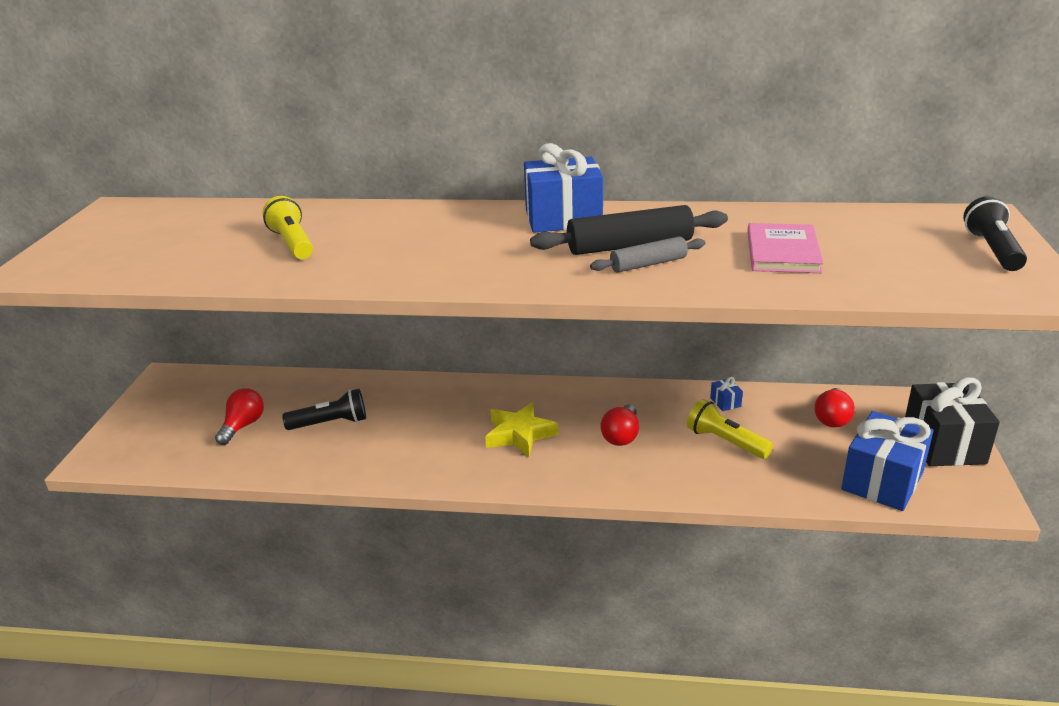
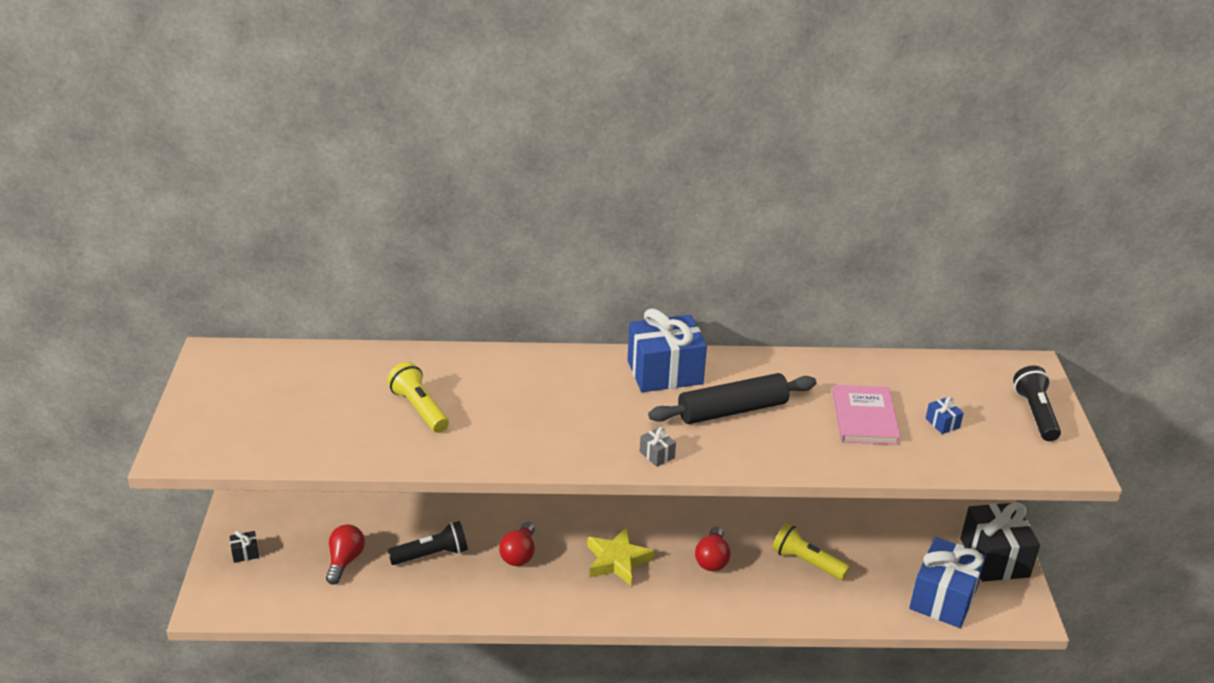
camera: 10 degrees left, 5 degrees up
(151, 416) = (245, 553): none -> black gift
(533, 279) = (657, 455): none -> grey gift
(648, 264) = (752, 434): grey rolling pin -> none
(725, 402) = (802, 517): blue gift -> blue gift (942, 423)
(832, 418) = (899, 533): red light bulb -> red light bulb (519, 554)

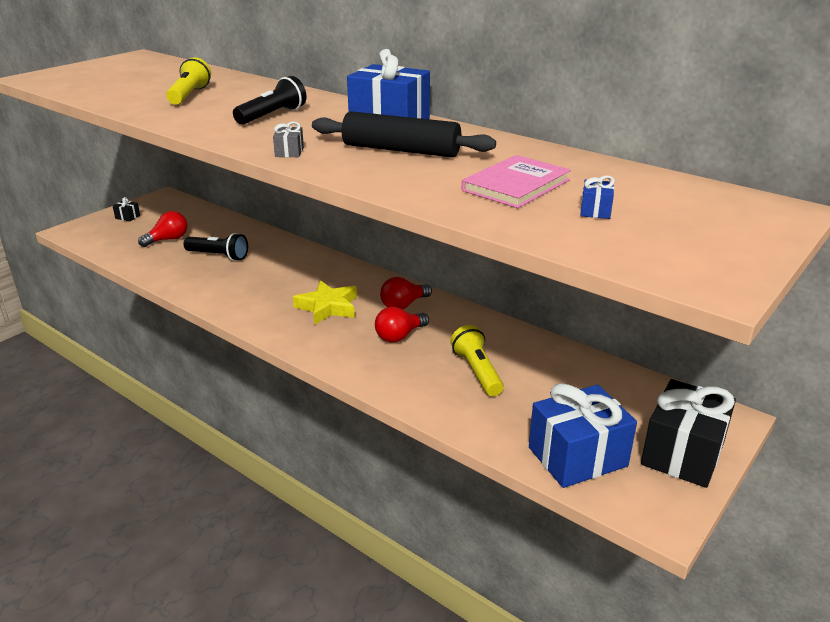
camera: 40 degrees right, 5 degrees down
(519, 554) = (269, 277): red light bulb -> red light bulb (403, 305)
(1035, 413) = (729, 237): black flashlight -> black flashlight (272, 116)

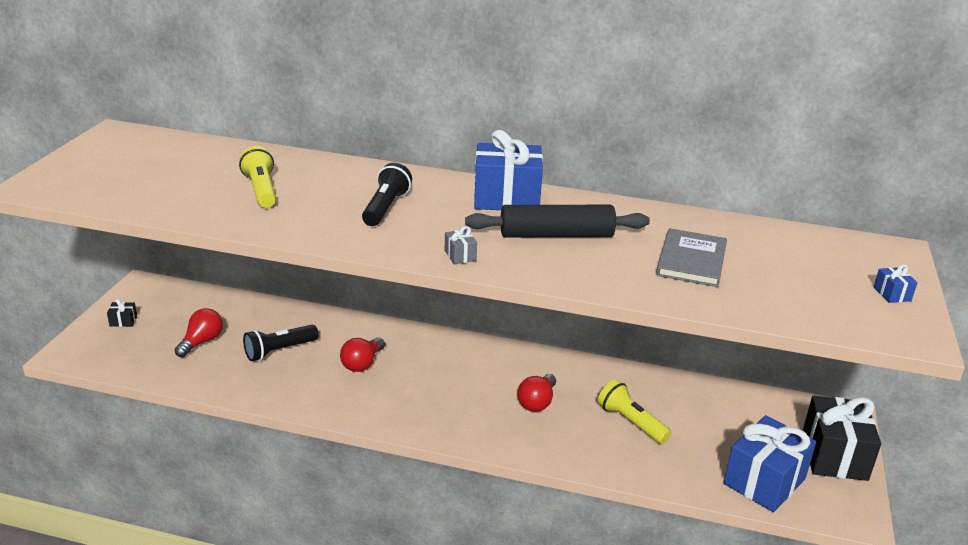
camera: 25 degrees left, 0 degrees up
(219, 256) = (279, 351): black flashlight -> black flashlight turned 150 degrees clockwise
(328, 307) = (445, 387): yellow star -> none
(403, 305) = (514, 368): red light bulb -> red light bulb (362, 364)
(516, 185) = (691, 261): pink book -> grey book
(595, 211) = (774, 278): blue gift -> blue gift (892, 294)

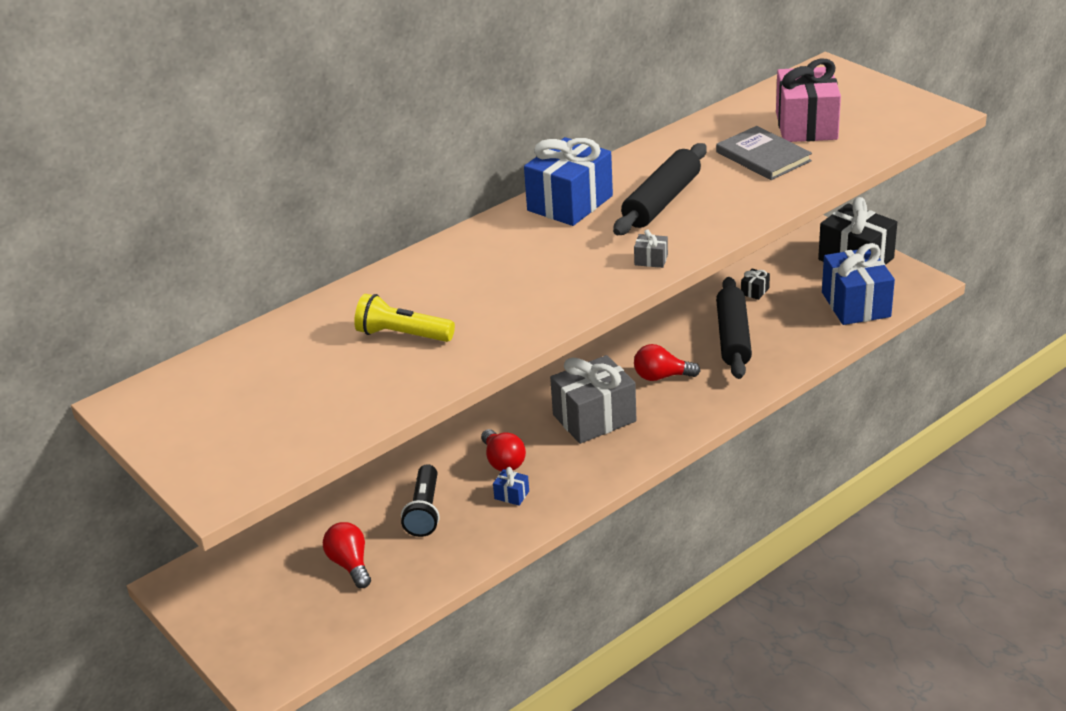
camera: 50 degrees left, 5 degrees up
(123, 321) = (241, 618): black gift -> black gift (755, 291)
(385, 207) = (520, 272): black flashlight -> none
(451, 387) = (594, 418): none -> grey gift
(537, 402) = (661, 376): red light bulb -> red light bulb turned 120 degrees clockwise
(631, 422) = (733, 337): yellow flashlight -> black rolling pin
(776, 267) = (806, 126): none -> pink gift
(892, 294) = (883, 98): blue gift -> blue gift (511, 495)

